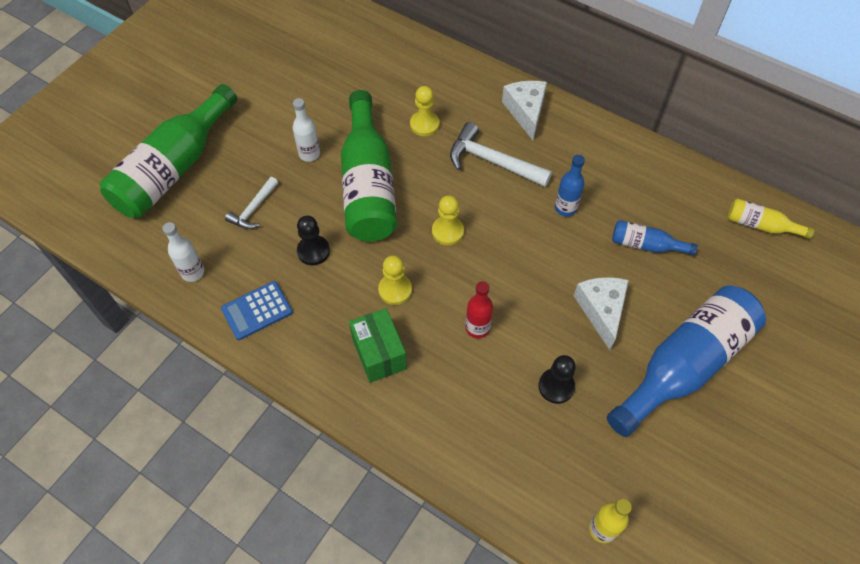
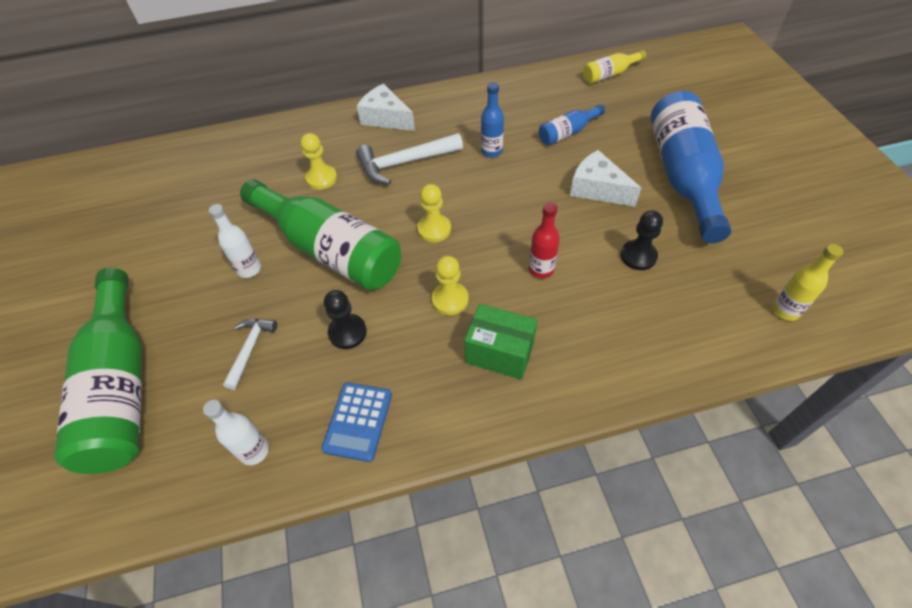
camera: 45 degrees left, 5 degrees down
(254, 209) = (250, 349): white hammer -> white hammer turned 150 degrees counterclockwise

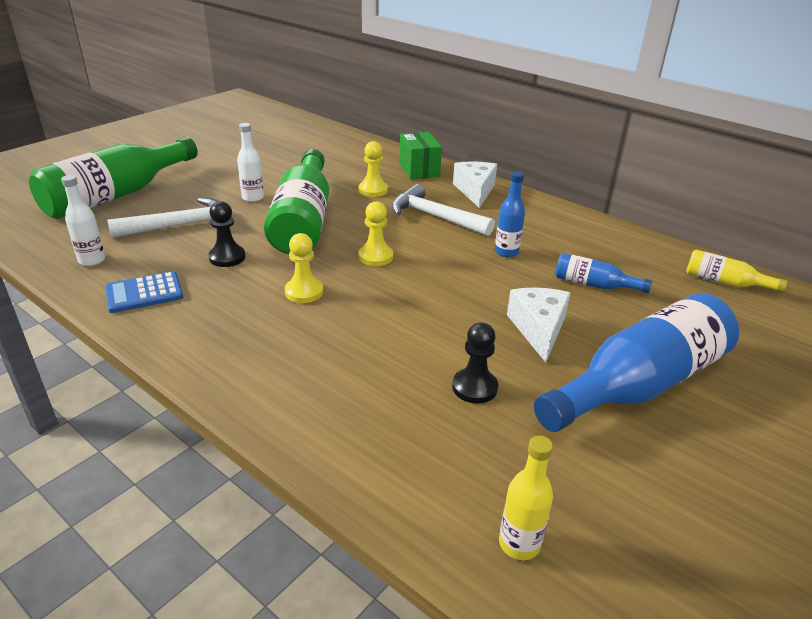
camera: 50 degrees right, 20 degrees down
(250, 349) = (180, 225): white hammer -> white hammer, size x1.67
(500, 353) = (266, 339): green box -> green box (419, 170)
(541, 269) = (389, 329): red bottle -> none

